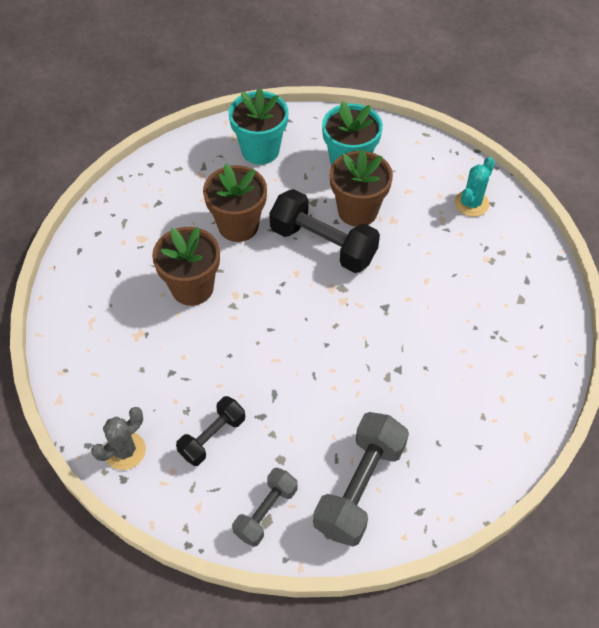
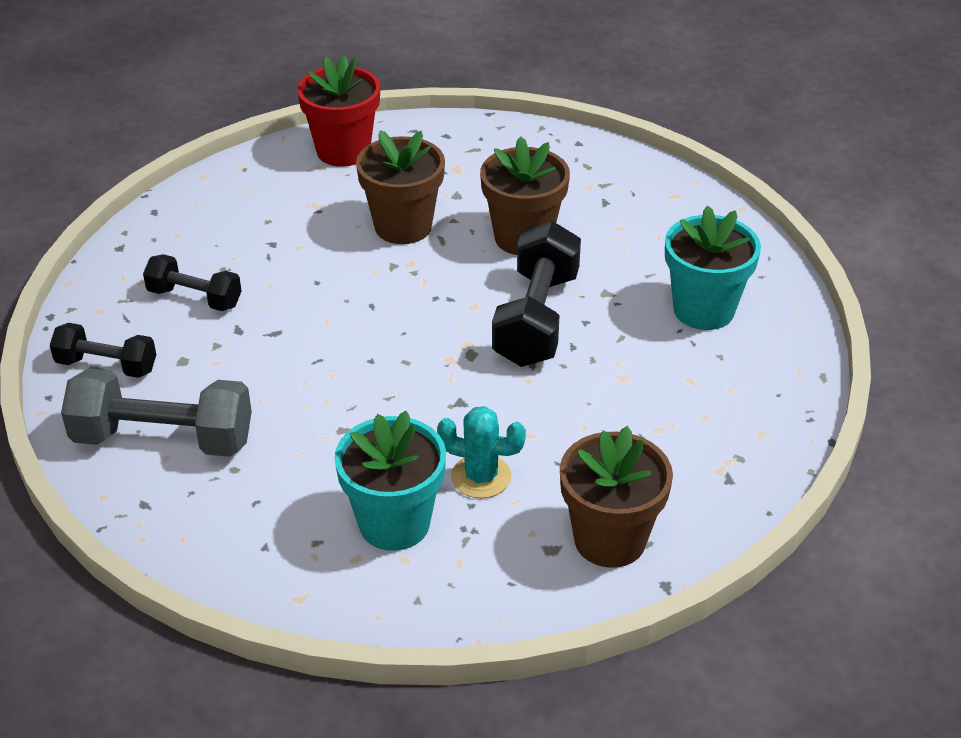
camera: 70 degrees right, 15 degrees down
(80, 299) = (343, 151): none -> red flower pot
(125, 451) = (155, 238): grey cactus -> none
(260, 150) = (667, 223): turquoise flower pot -> turquoise flower pot (394, 523)
(266, 512) = (107, 366): grey dumbbell -> black dumbbell
(357, 211) = (618, 338): brown flower pot -> brown flower pot (610, 540)
(471, 203) = (712, 456): turquoise cactus -> turquoise cactus (481, 477)

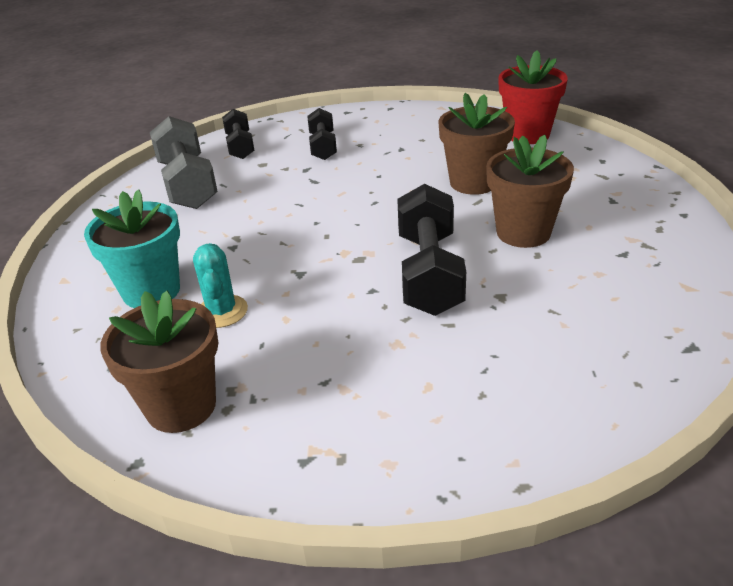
camera: 65 degrees right, 5 degrees down
(536, 319) = (429, 273): black dumbbell -> black dumbbell turned 75 degrees counterclockwise
(703, 310) = (539, 361): turquoise flower pot -> none

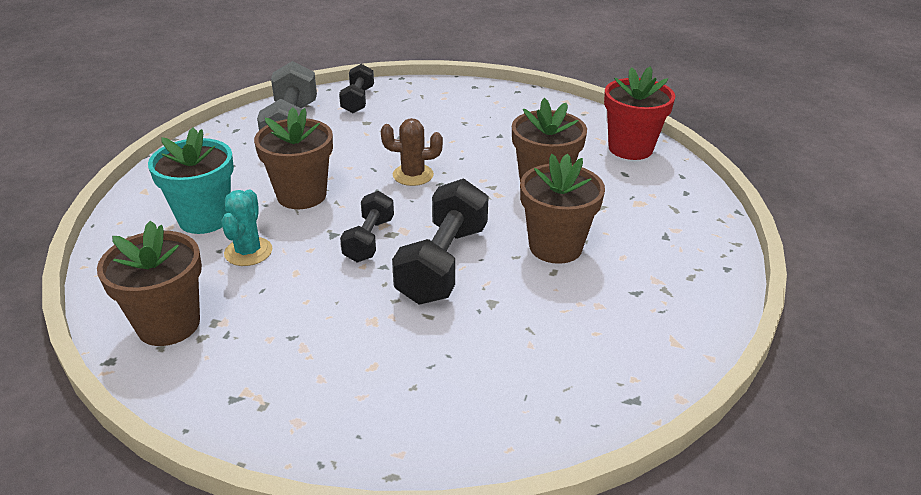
camera: 15 degrees right, 0 degrees up
(242, 245) = (301, 195): none -> brown flower pot
(323, 146) = (430, 117): black dumbbell -> black dumbbell (369, 240)
(342, 201) = (413, 175): none -> brown cactus

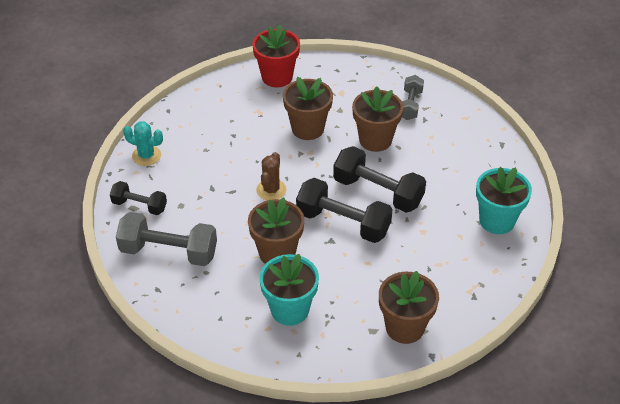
camera: 75 degrees left, 10 degrees up
(248, 252) = (338, 286): turquoise cactus -> turquoise cactus (146, 156)
(369, 240) = (343, 223): black dumbbell -> black dumbbell, size x1.68
(422, 412) = (497, 221): none -> turquoise flower pot
(660, 272) = (410, 105): none -> grey dumbbell

